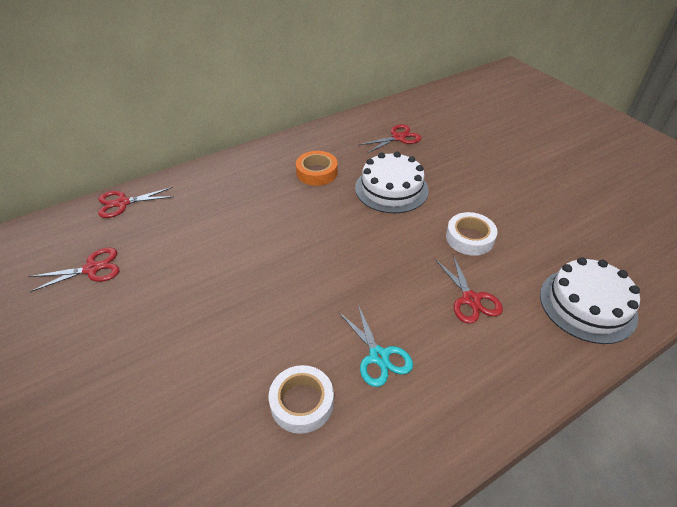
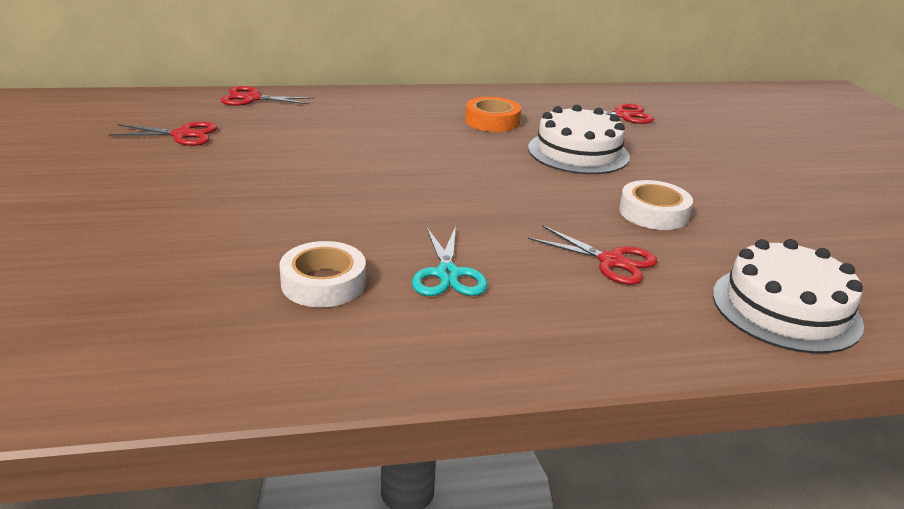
camera: 20 degrees right, 15 degrees down
(470, 299) = (611, 261): red scissors -> red scissors turned 60 degrees counterclockwise

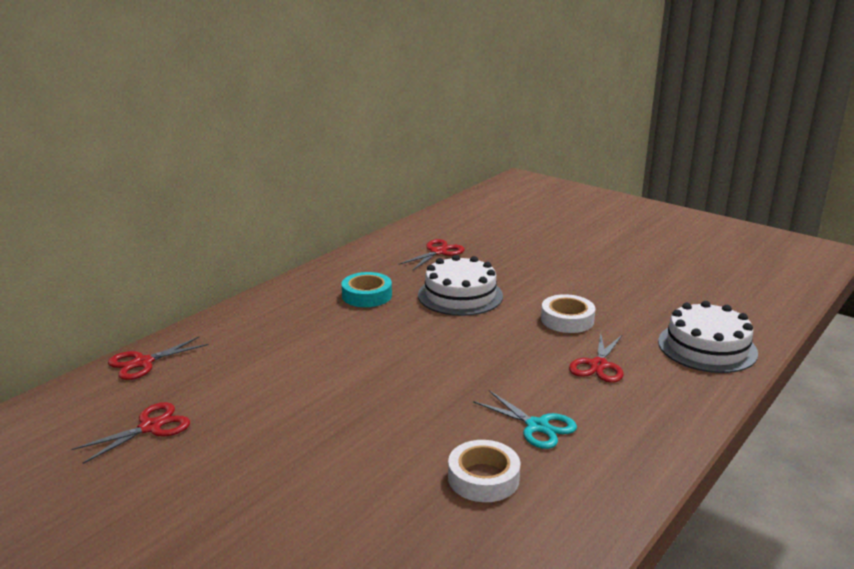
camera: 40 degrees left, 5 degrees down
(492, 121) = (367, 295): orange tape -> turquoise tape
(611, 261) = (598, 365): red scissors -> red scissors turned 120 degrees clockwise

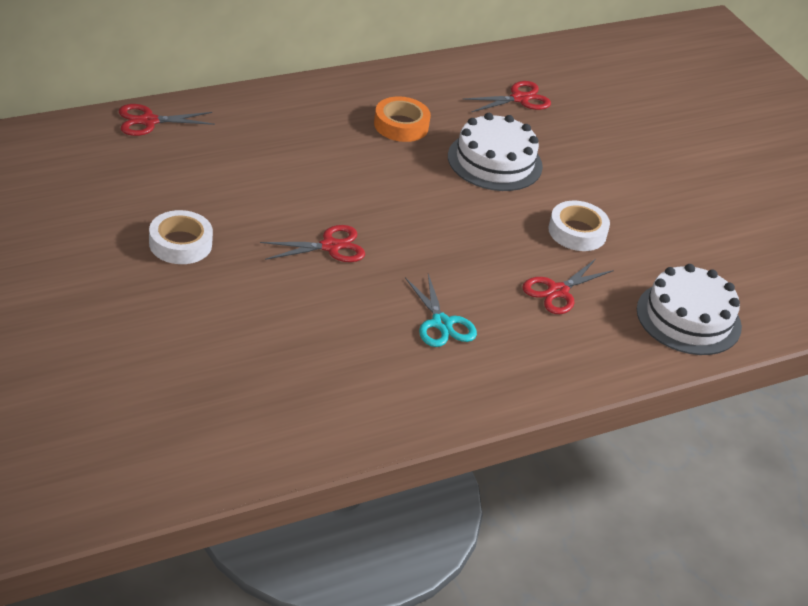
camera: 20 degrees right, 15 degrees up
(151, 427) = (120, 189): red scissors -> red scissors (330, 246)
(367, 295) = (401, 125): turquoise tape -> orange tape
(483, 478) = (354, 346): white tape -> white tape (180, 244)

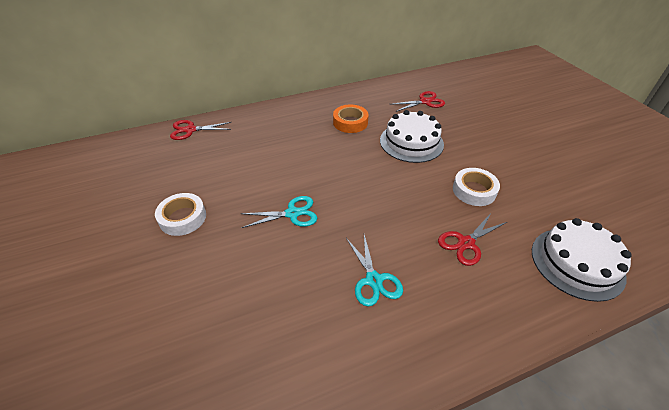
camera: 10 degrees right, 5 degrees up
(330, 246) = (292, 213): red scissors -> turquoise scissors

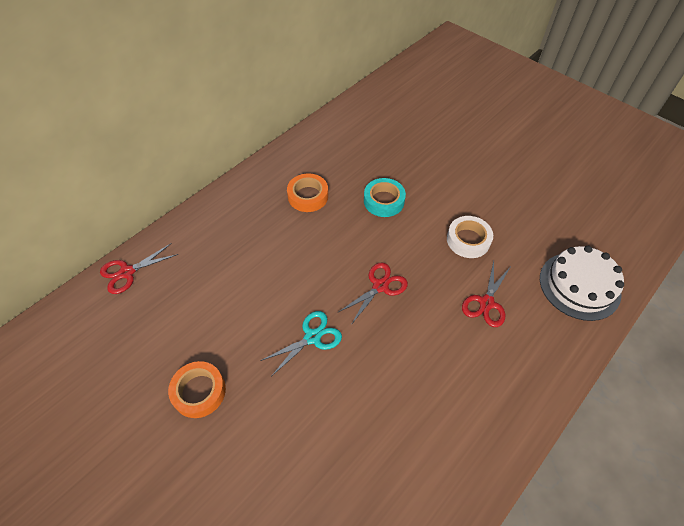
camera: 25 degrees left, 10 degrees up
(183, 218) = (199, 391): white tape -> orange tape
(373, 280) = (427, 377): turquoise scissors -> none
(411, 142) = (384, 201): white cake -> turquoise tape
(425, 102) = (371, 140): red scissors -> red scissors (380, 286)

